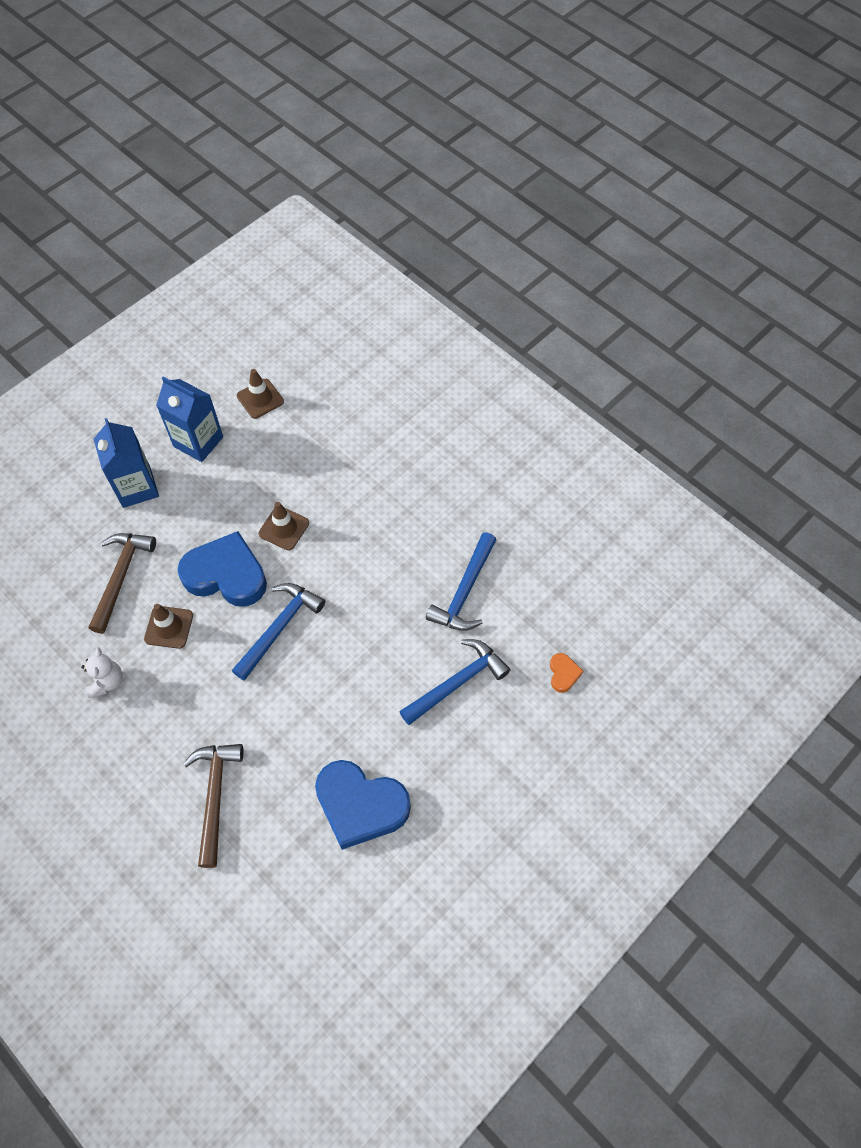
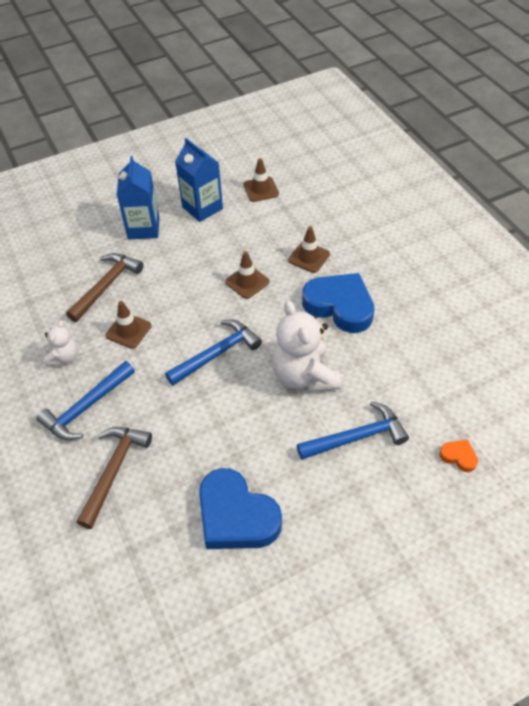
camera: 20 degrees right, 10 degrees down
(226, 575) = (188, 304): blue heart -> blue heart (339, 306)
(344, 478) = (309, 257): none -> brown traffic cone
(382, 627) = (304, 376): none -> white teddy bear
(464, 591) = (385, 366): blue hammer -> blue hammer (86, 407)
(563, 674) = (458, 456): orange heart -> orange heart turned 75 degrees counterclockwise

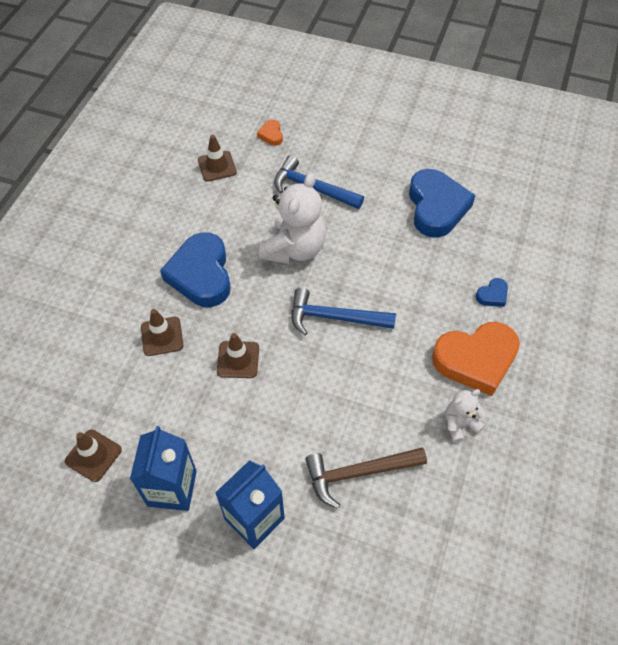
camera: 135 degrees left, 5 degrees up
(86, 407) = (476, 360): blue hammer -> orange heart
(114, 470) = (492, 295): brown hammer -> blue heart
(128, 331) = (383, 402): brown traffic cone -> brown traffic cone (217, 166)

